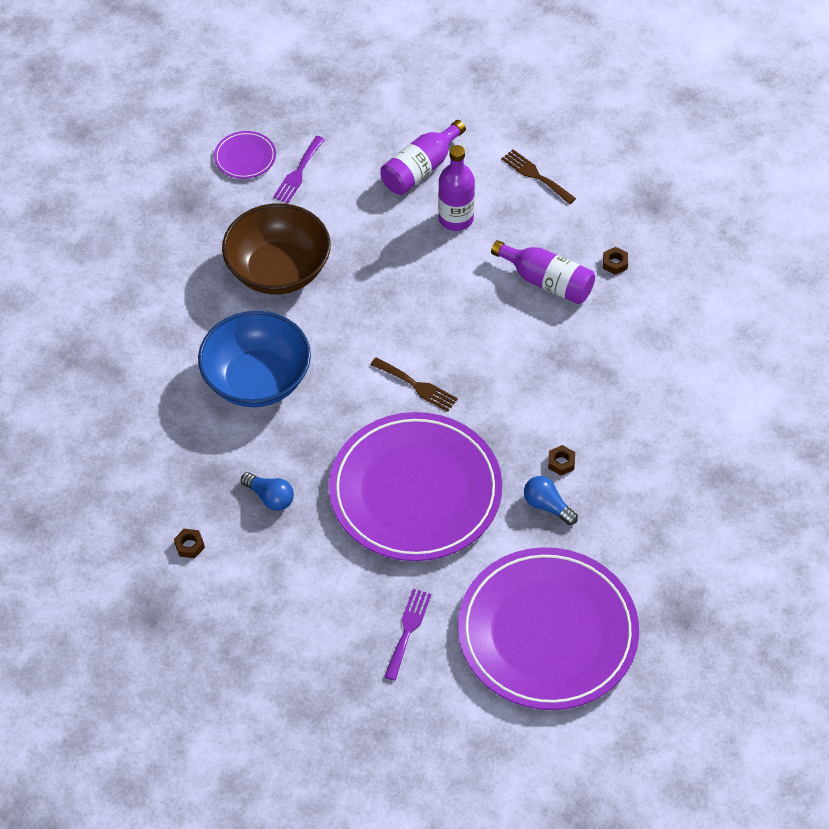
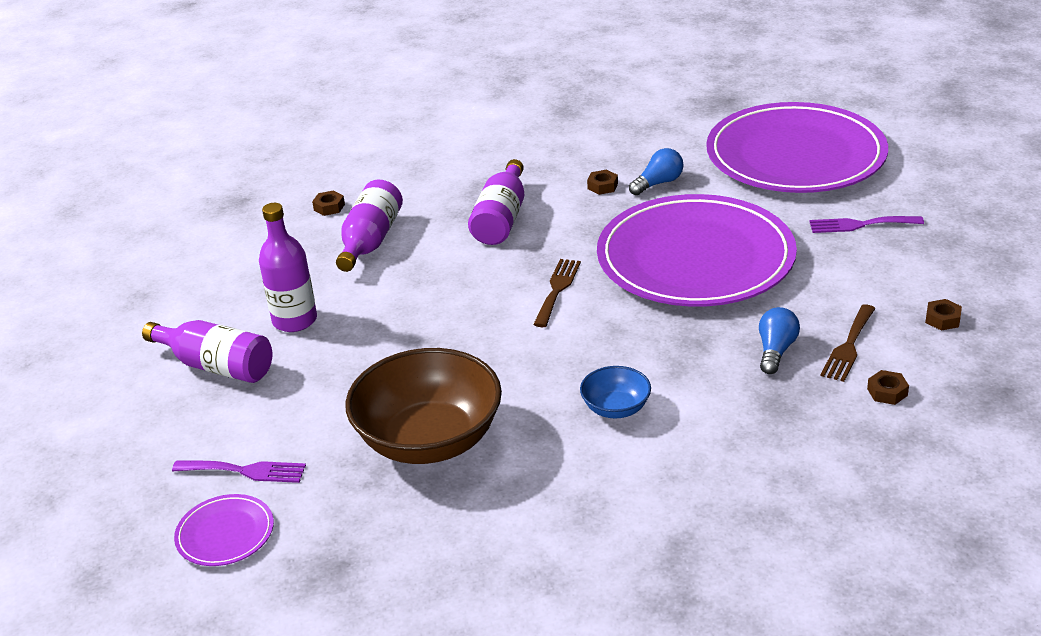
camera: 105 degrees left, 20 degrees down
(251, 623) = (942, 319): none -> brown nut
(257, 380) = (616, 408): blue bowl -> blue bowl, size x0.47
(535, 175) = (210, 280): brown fork -> brown fork (848, 346)
(540, 376) = (501, 219): none -> purple bottle
(547, 506) = (658, 183): blue light bulb -> blue light bulb turned 150 degrees counterclockwise

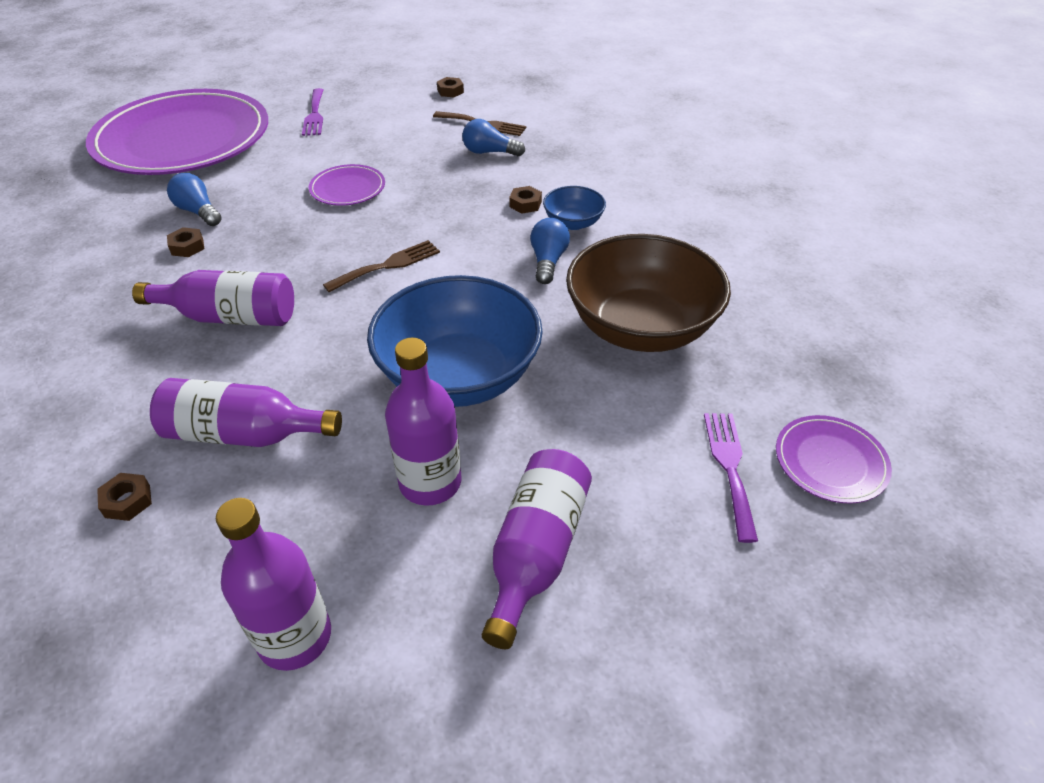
camera: 100 degrees left, 10 degrees up
(205, 276) = (295, 637): none -> purple bottle
(398, 332) = (459, 376): none -> blue bowl
(547, 387) = (548, 261): none -> blue light bulb
(557, 289) = (388, 265): brown fork -> brown fork turned 135 degrees clockwise
(695, 258) = (348, 188): purple plate -> purple plate, size x0.40
(887, 392) = (536, 113): brown nut -> brown nut (525, 204)

